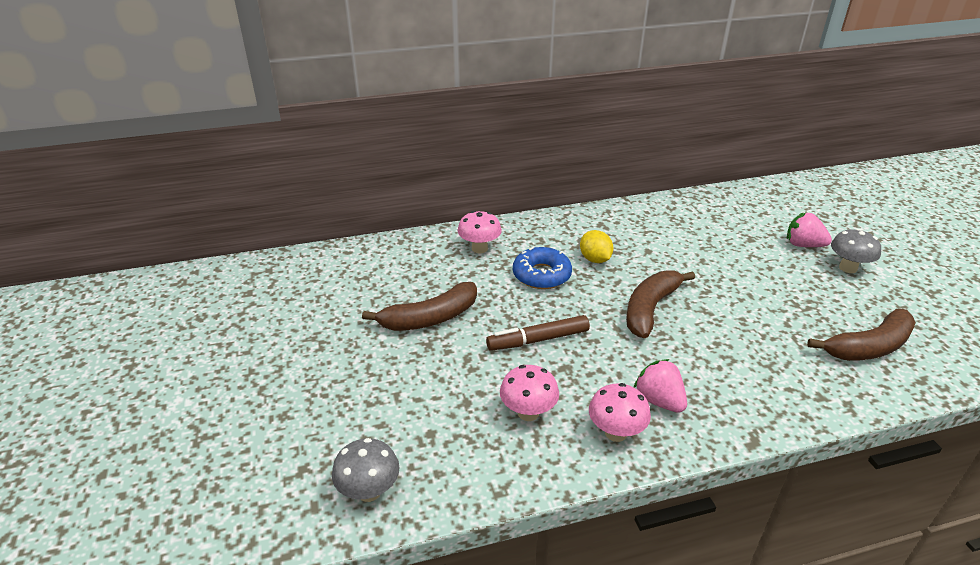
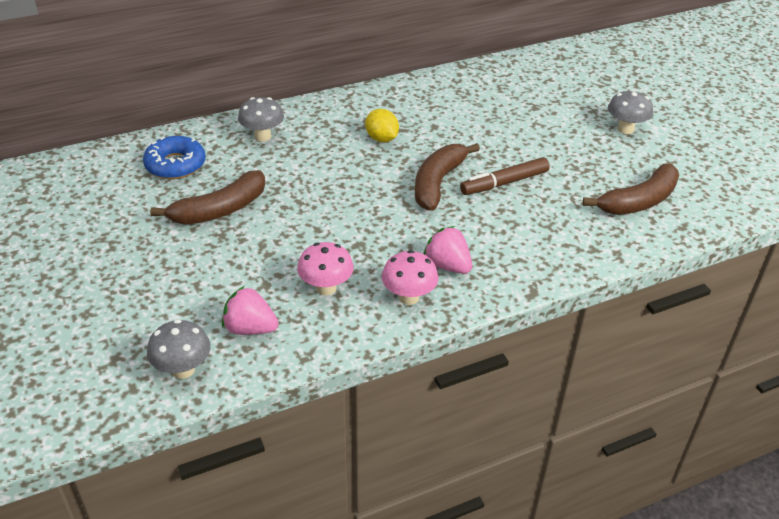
camera: 10 degrees left, 5 degrees up
(479, 248) = (262, 136): pink mushroom -> grey mushroom
(538, 340) = (330, 221): brown marker -> brown marker (504, 183)
(541, 275) = (329, 158): blue donut -> blue donut (175, 165)
(803, 245) = (585, 109): pink strawberry -> pink strawberry (250, 328)

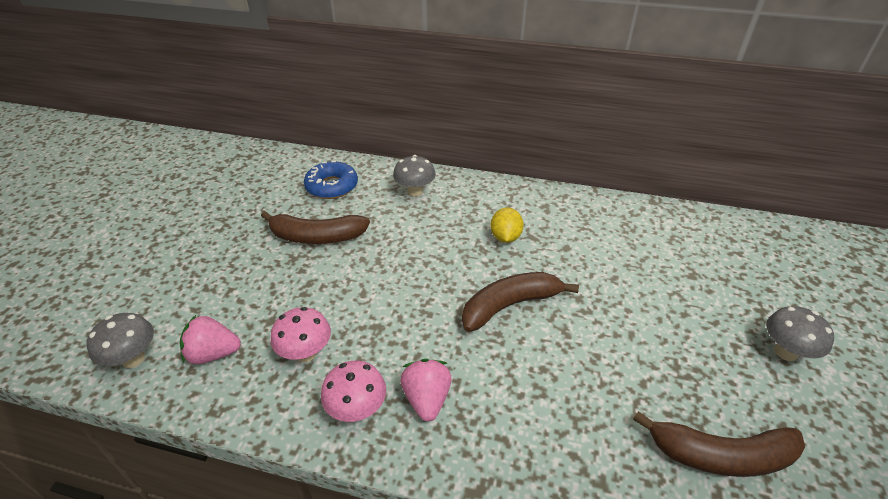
camera: 40 degrees right, 0 degrees up
(250, 328) = (213, 354): pink strawberry -> pink strawberry turned 60 degrees counterclockwise
(504, 183) = (576, 341): brown marker -> none

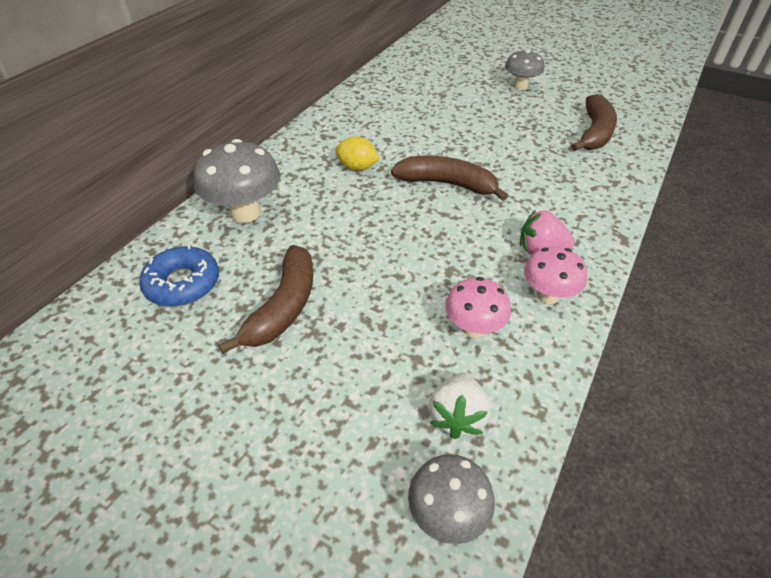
camera: 75 degrees left, 5 degrees up
(213, 354) = (457, 416): pink strawberry -> white strawberry
(415, 192) = (245, 213): grey mushroom -> grey mushroom, size x1.58
(510, 305) = (447, 184): brown banana -> brown banana turned 120 degrees clockwise

